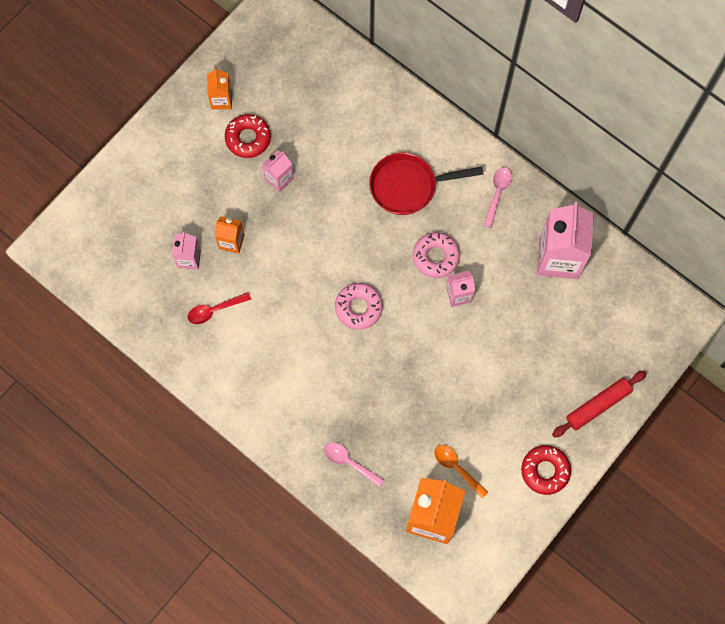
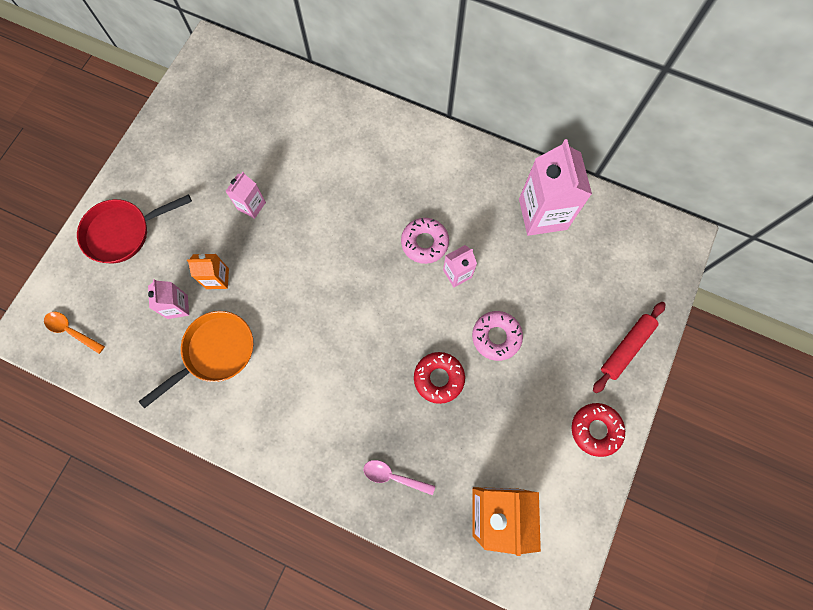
camera: 15 degrees left, 0 degrees up
(214, 310) = (215, 352): red spoon -> orange pan
(221, 100) = (177, 145): orange carton -> none
(248, 138) = (212, 175): red donut -> red donut (438, 378)
(358, 308) = (361, 312): pink donut -> pink donut (496, 337)
(408, 186) = (379, 182): red pan -> red pan (123, 232)
(456, 468) = (506, 452): orange spoon -> orange spoon (71, 331)
(497, 193) = (467, 168): pink spoon -> none

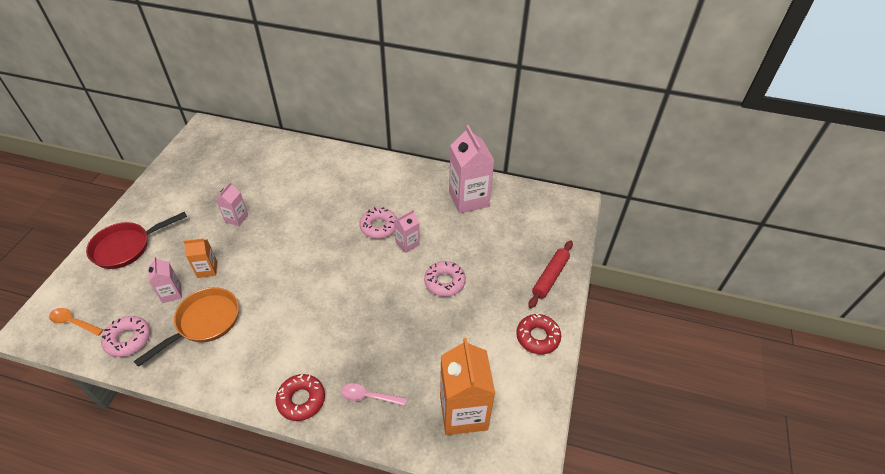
camera: 10 degrees left, 25 degrees down
(132, 362) = (128, 339): none -> pink donut
(438, 378) = (400, 317): red donut -> red donut (301, 400)

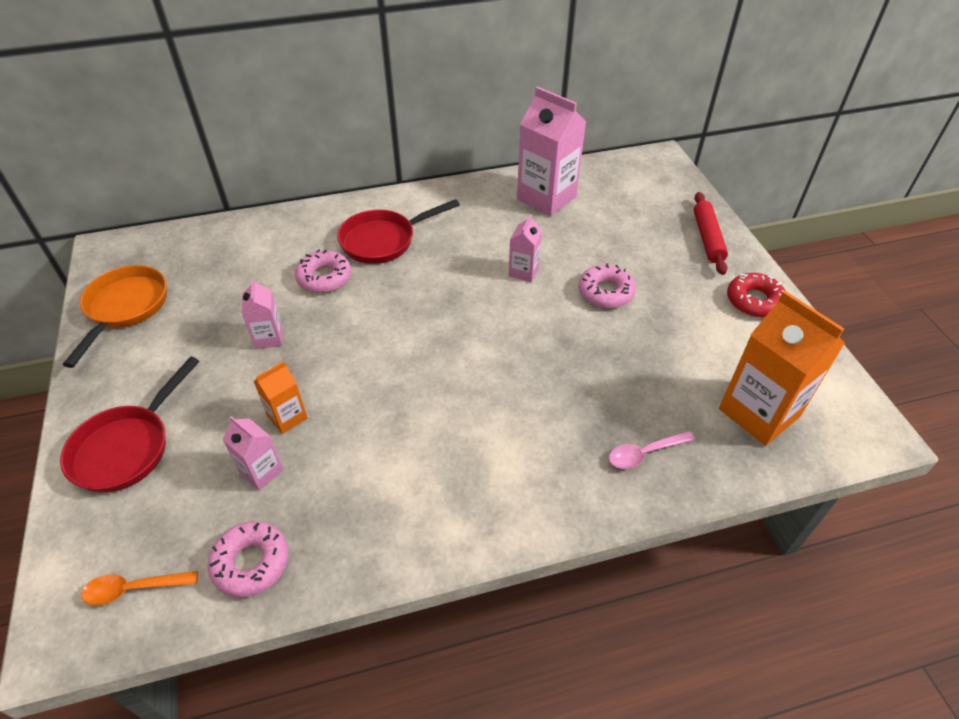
camera: 30 degrees left, 0 degrees up
(204, 322) = (348, 482): orange pan -> orange pan (125, 308)
(301, 400) = (570, 501): red donut -> none
(345, 185) = (383, 240): none -> red pan
(379, 227) = (471, 268): pink donut -> pink donut (324, 277)

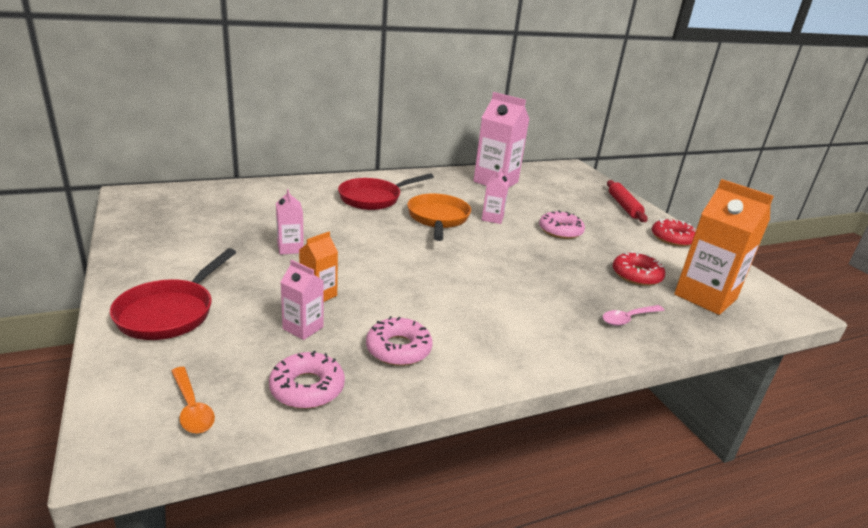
camera: 10 degrees left, 20 degrees down
(125, 308) = (154, 228): orange pan -> orange pan (438, 219)
(133, 589) = (192, 408): orange spoon -> orange spoon turned 105 degrees counterclockwise
(324, 277) = (330, 216): pink donut -> pink donut (398, 349)
(680, 374) = (636, 275): none -> red donut

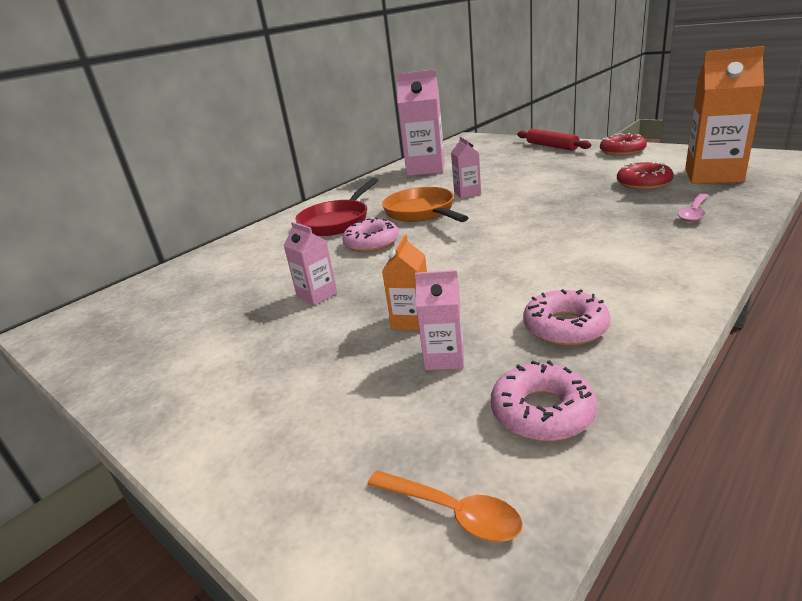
camera: 20 degrees left, 0 degrees up
(170, 312) = (269, 422): red pan -> none
(560, 231) = (535, 179): pink donut -> pink donut (371, 243)

